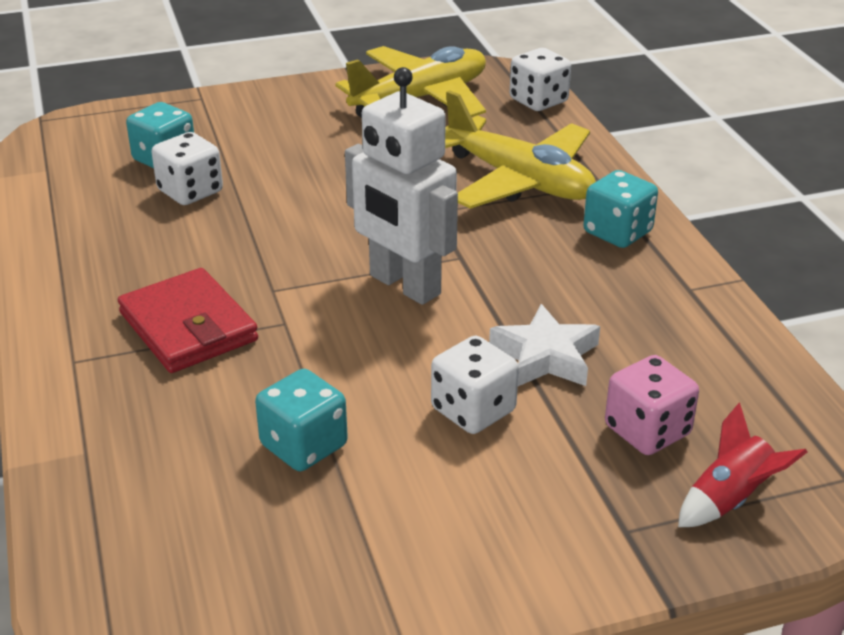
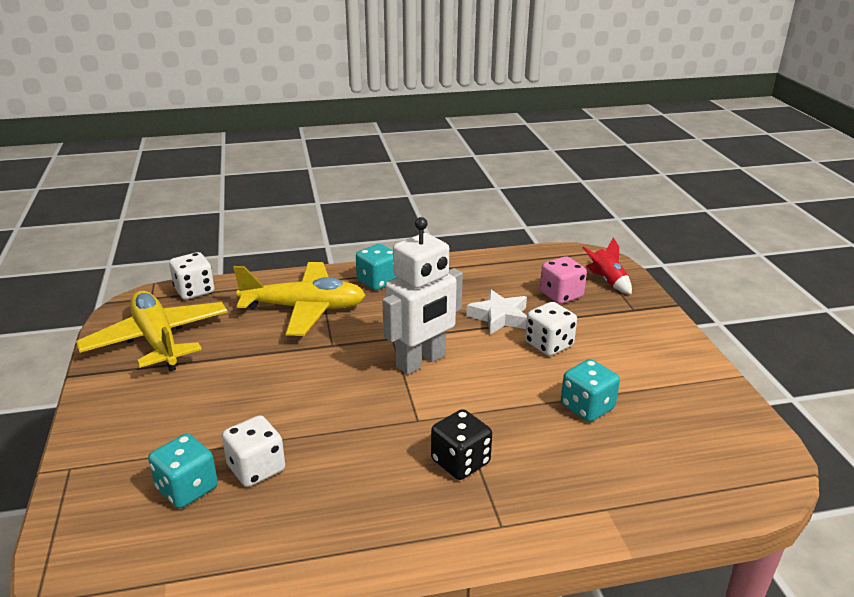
camera: 85 degrees left, 5 degrees down
(188, 327) = (460, 462): red wallet -> black dice
(519, 181) = (304, 308): yellow plane -> yellow plane turned 45 degrees clockwise

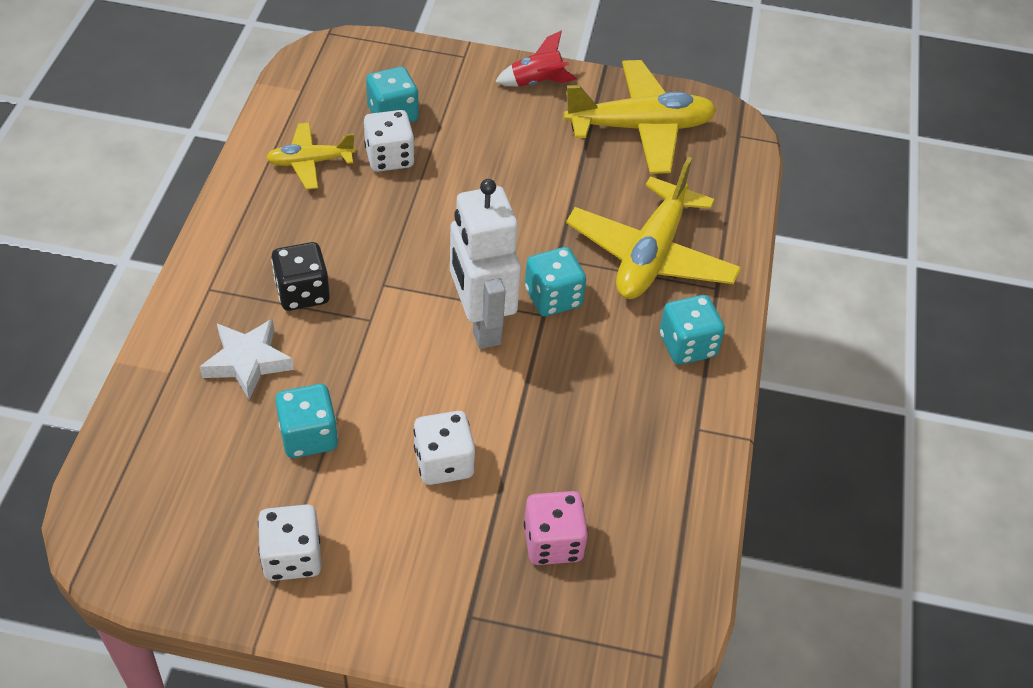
camera: 110 degrees right, 20 degrees up
(194, 291) = (739, 171): white dice -> white dice (292, 557)
(289, 523) = (310, 162): none -> yellow plane
(373, 337) = (553, 298): none -> turquoise dice
(499, 317) = (533, 440): white star -> white star (247, 362)
(607, 281) = (563, 629): red rocket -> red rocket (537, 83)

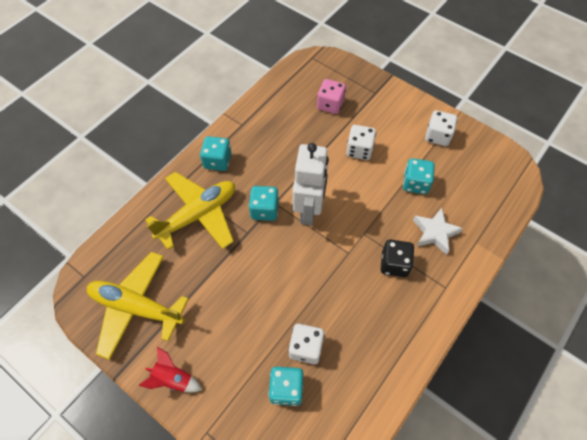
camera: 150 degrees left, 10 degrees up
(310, 162) = (358, 365): yellow plane -> none

